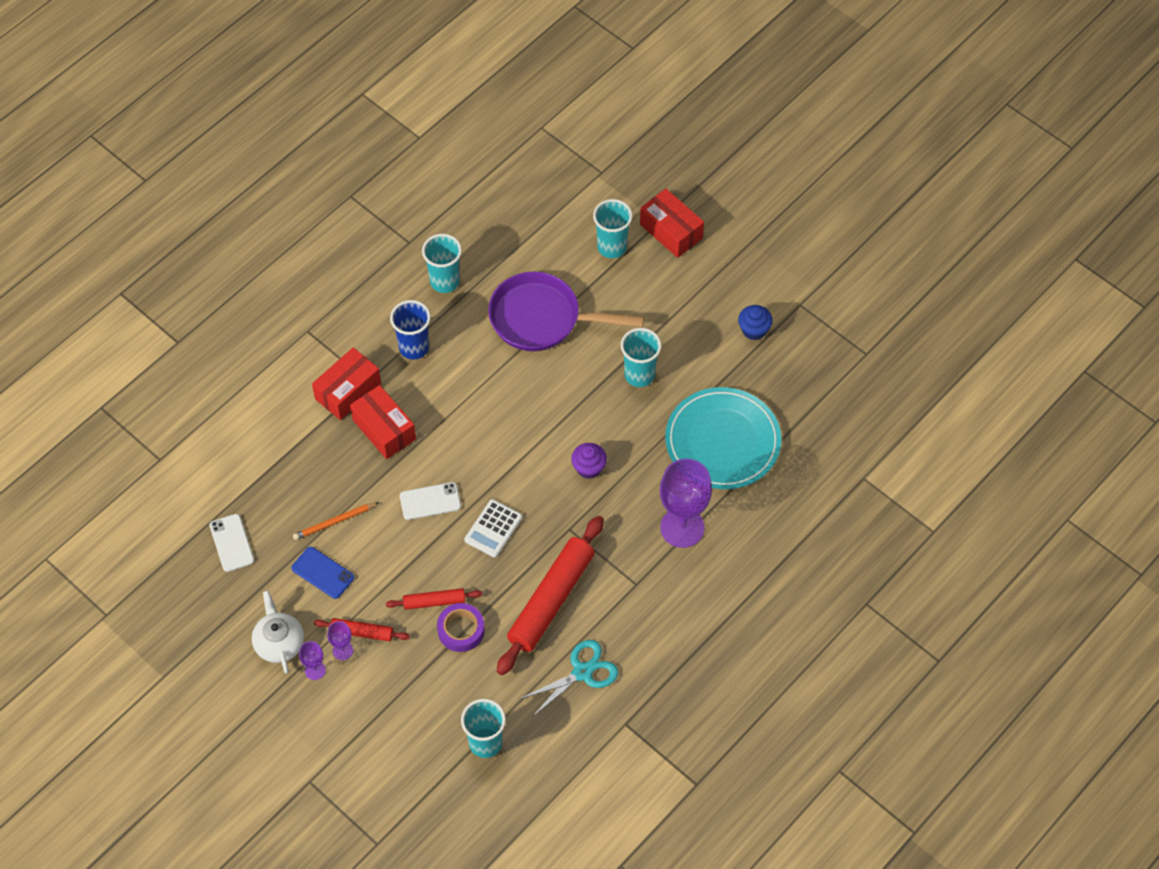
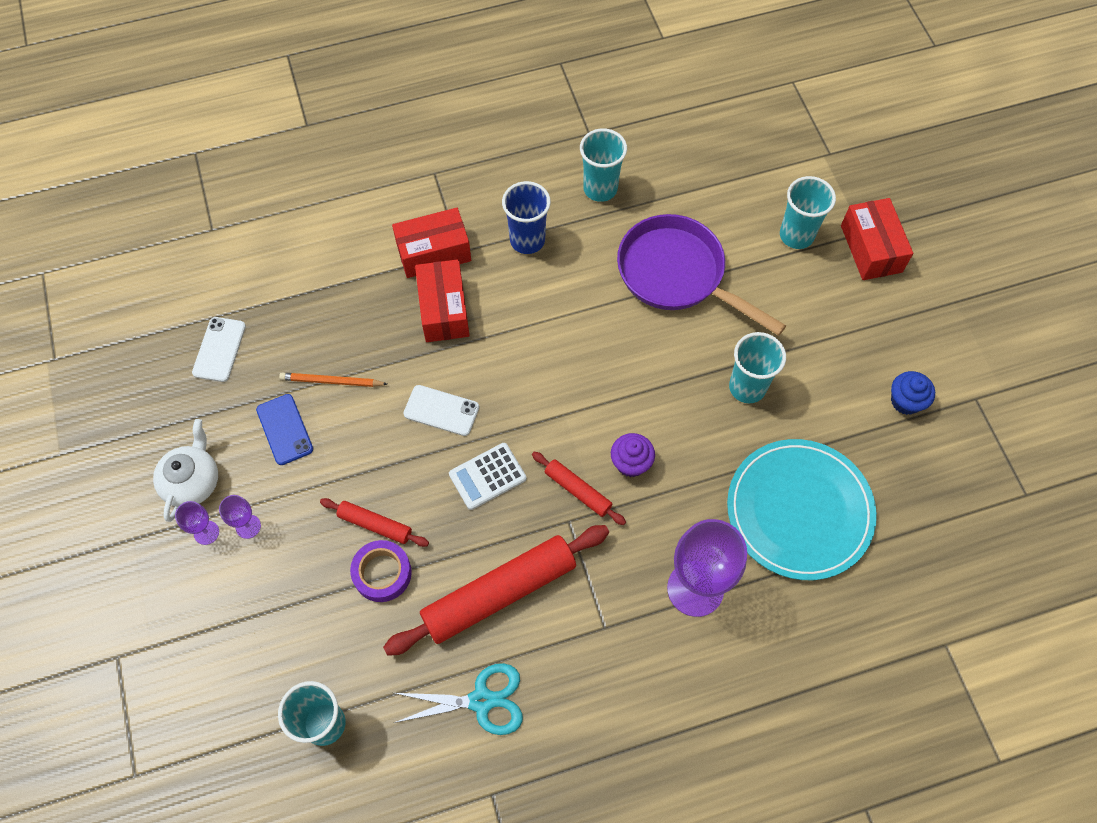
camera: 30 degrees right, 5 degrees up
(362, 632) = (280, 517): red rolling pin -> red rolling pin (577, 490)

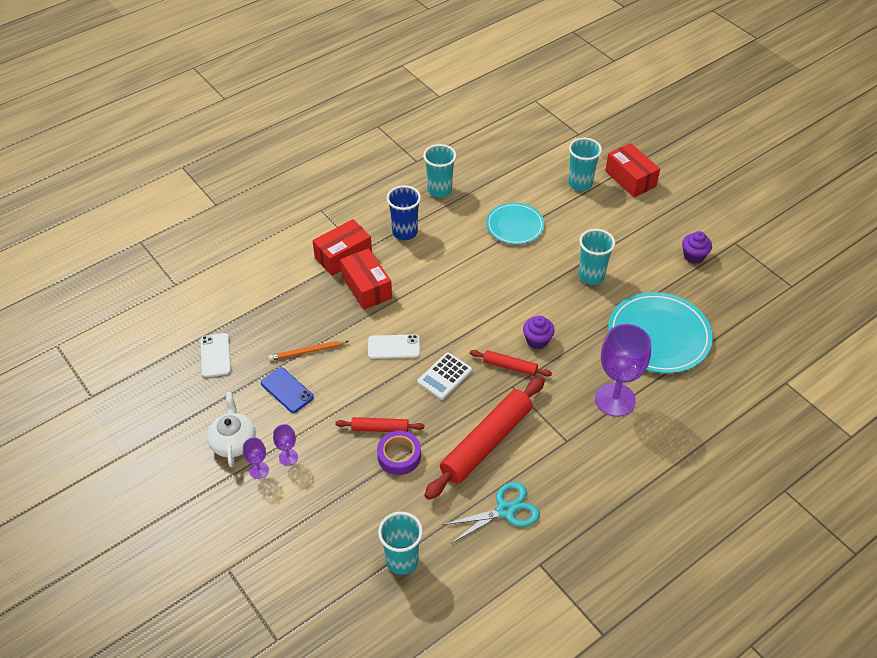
camera: 20 degrees left, 15 degrees down
(677, 275) = (515, 225): purple pan -> turquoise plate
(905, 401) = (693, 256): blue cupcake -> purple cupcake

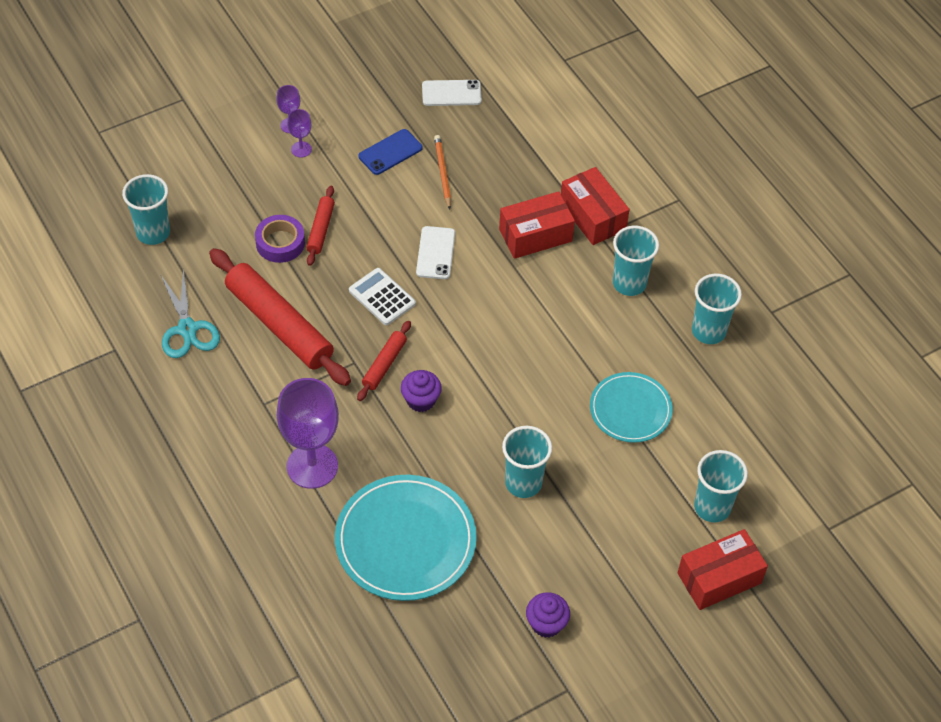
camera: 95 degrees right, 5 degrees up
(233, 442) = (331, 106): white teapot -> none
(405, 232) = (629, 283): blue cup -> turquoise cup

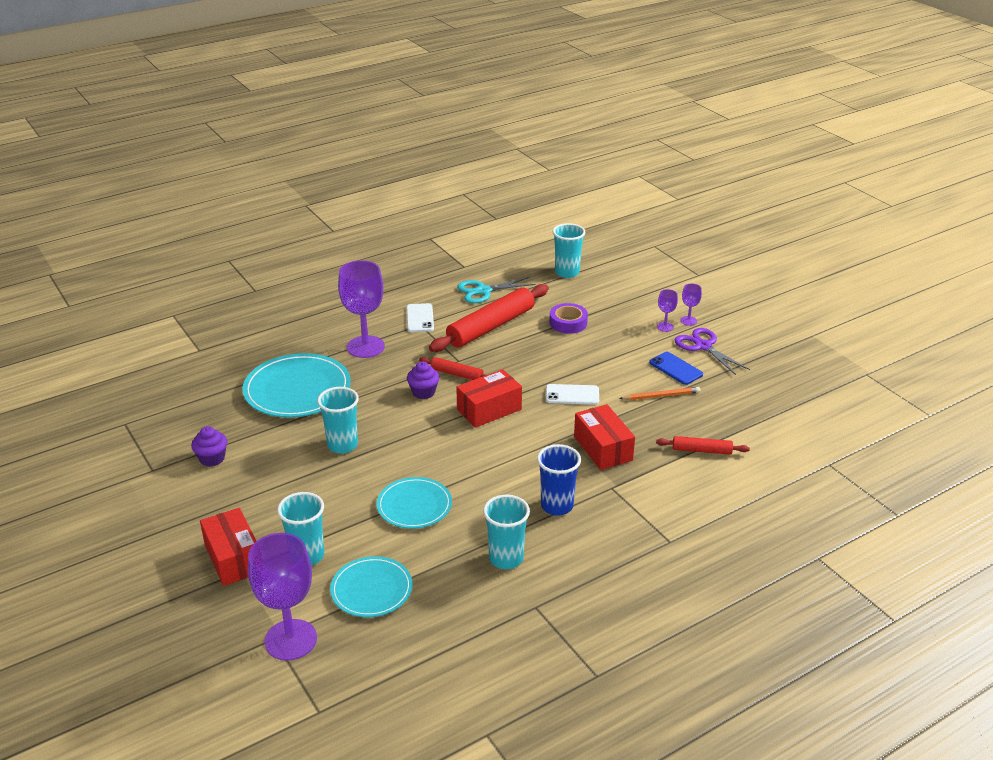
camera: 90 degrees right, 20 degrees down
(321, 229) = (585, 340): red rolling pin -> red rolling pin (701, 450)
(347, 121) = (703, 346): none -> purple scissors
(382, 297) = (522, 370): white calculator -> none
(451, 93) = (756, 398): white phone -> white phone (420, 318)
(592, 216) = (633, 483): red box -> red box (489, 409)
(629, 283) = (557, 506): turquoise cup -> blue cup
(758, 446) = (371, 589): none -> turquoise plate
(830, 513) = (290, 640): none -> purple goblet

